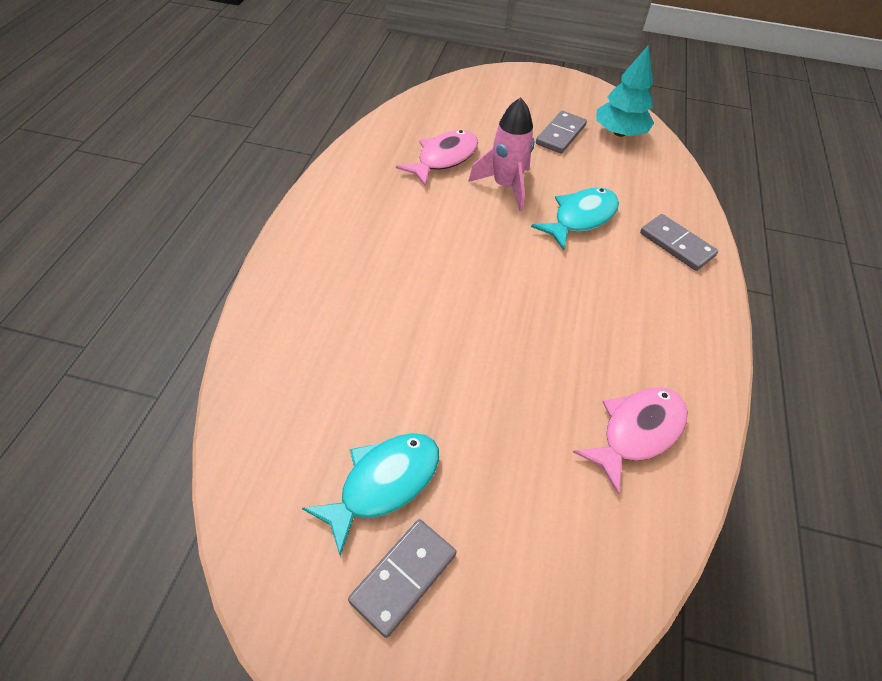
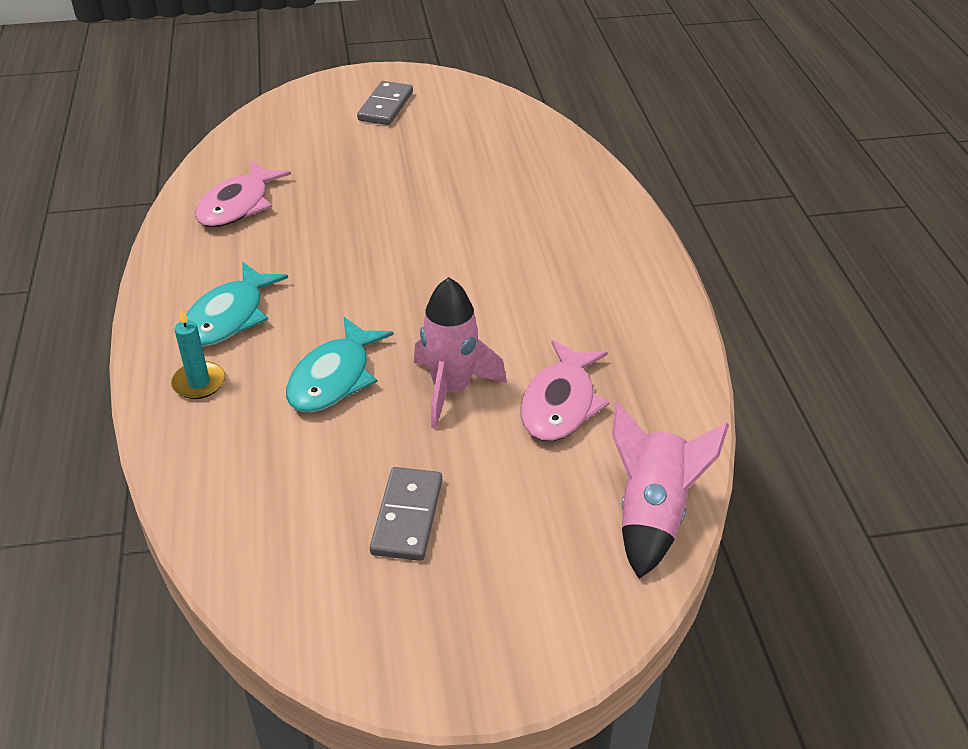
camera: 160 degrees right, 10 degrees down
(383, 484) = (425, 134): turquoise fish -> turquoise fish (229, 317)
(436, 100) = (653, 515): none -> pink rocket
(619, 133) = (305, 561): turquoise tree -> none
(677, 244) = (199, 383): grey domino -> turquoise candle

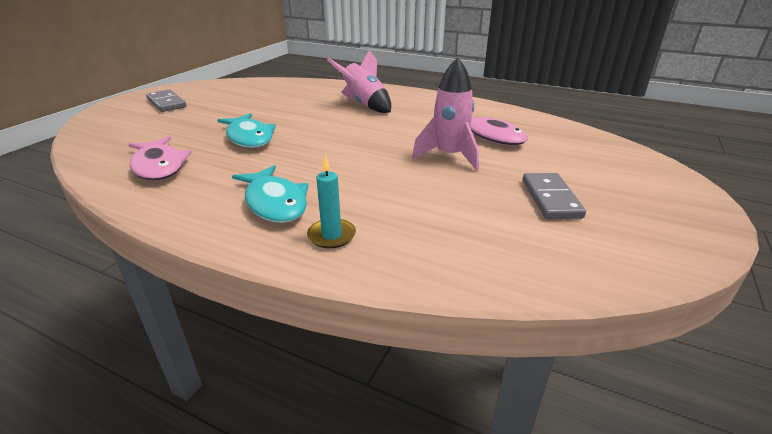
camera: 55 degrees left, 10 degrees down
(334, 378) = (394, 185): turquoise fish -> turquoise fish (249, 138)
(407, 516) = (551, 198): grey domino -> grey domino turned 45 degrees clockwise
(653, 515) = (593, 140): pink rocket -> pink rocket (364, 104)

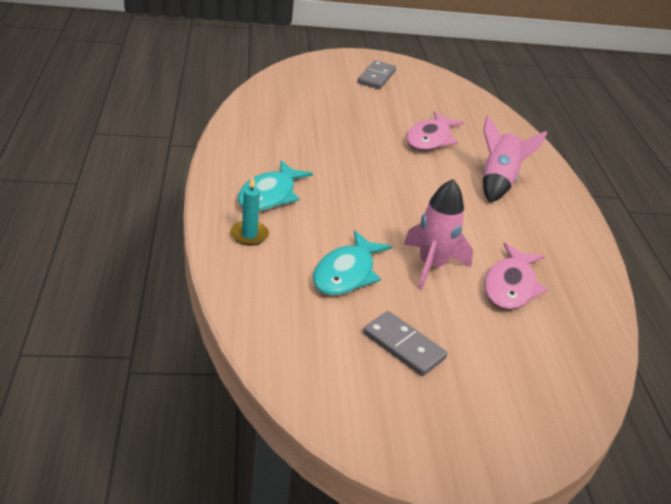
camera: 55 degrees right, 5 degrees up
(159, 166) = (274, 124): pink fish -> pink fish (430, 139)
(249, 138) = (356, 144): turquoise fish -> turquoise fish (346, 273)
(551, 198) = (403, 346): grey domino -> grey domino turned 75 degrees clockwise

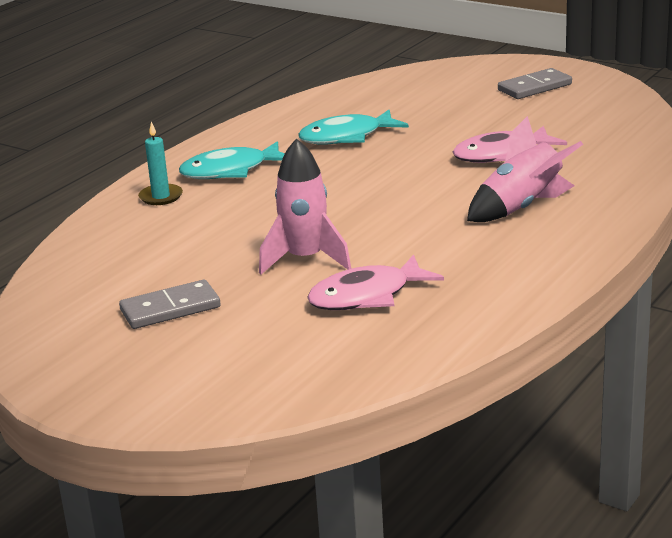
camera: 45 degrees right, 10 degrees down
(346, 273) = (206, 244): turquoise fish -> turquoise fish (346, 137)
(403, 346) = (170, 309): grey domino -> grey domino turned 75 degrees clockwise

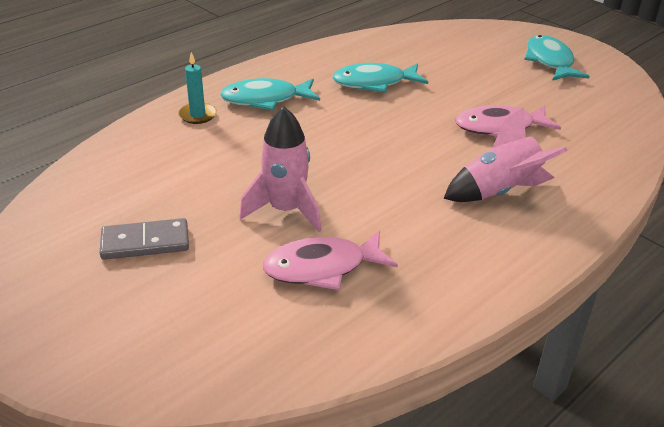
camera: 10 degrees right, 10 degrees up
(534, 87) = (550, 61): grey domino -> turquoise fish

